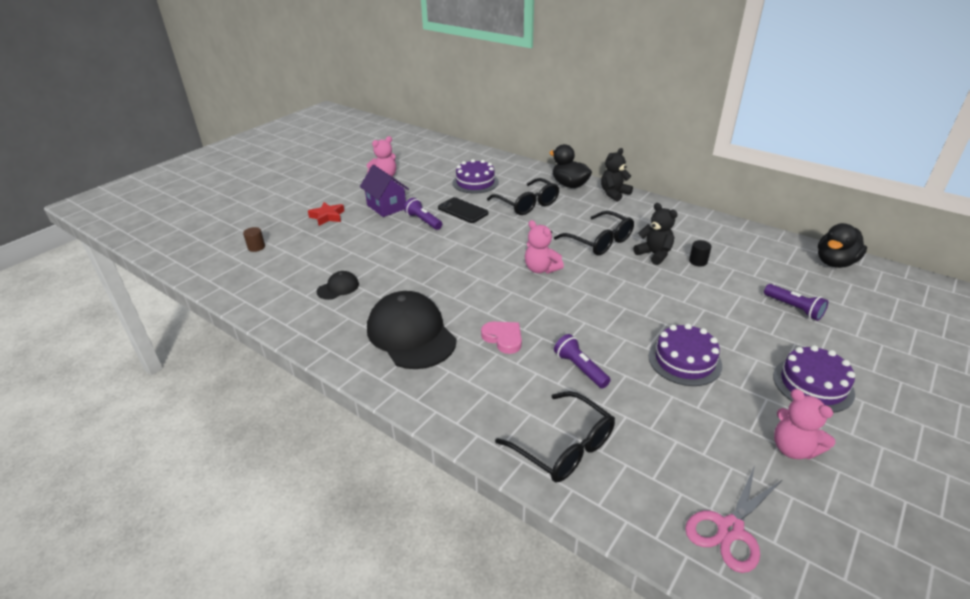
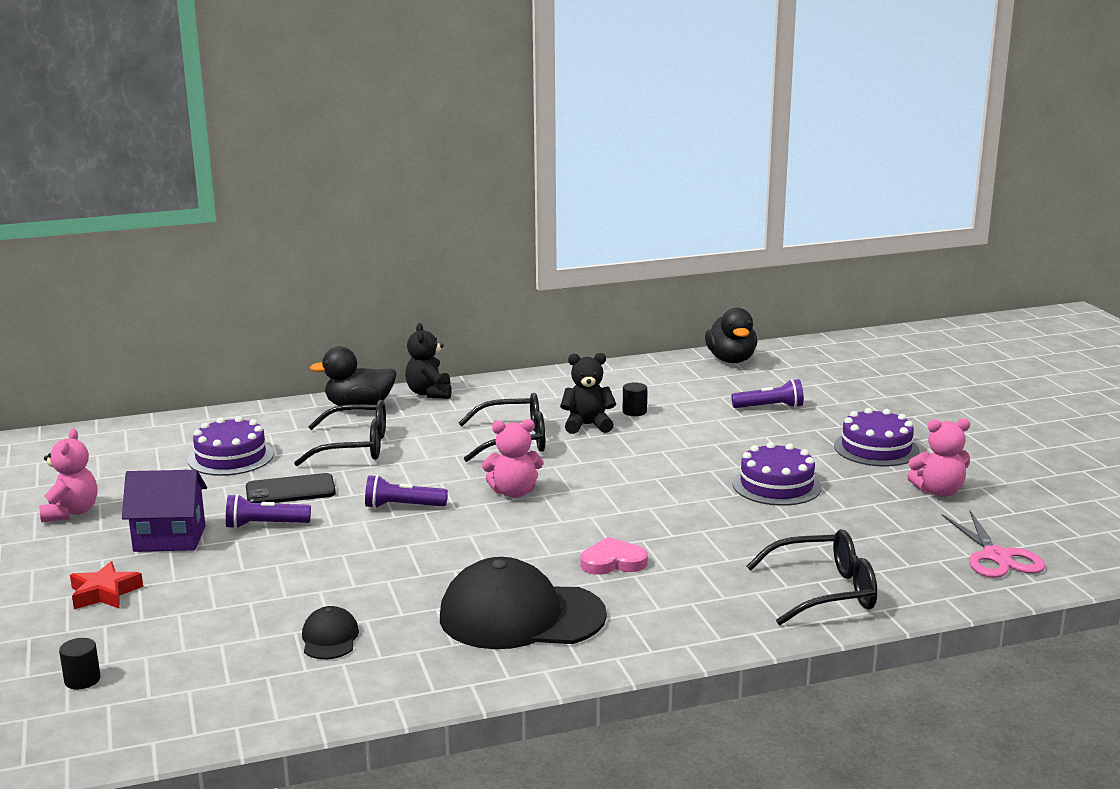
camera: 55 degrees left, 15 degrees down
(256, 247) = (82, 680): brown cylinder -> black cylinder
(580, 368) = (721, 539): purple flashlight -> purple flashlight (403, 506)

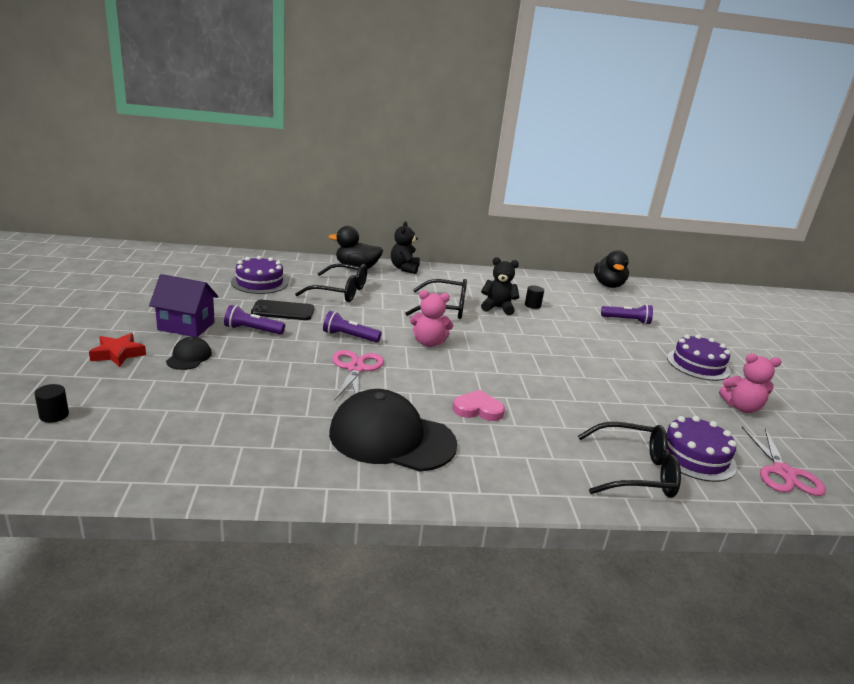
camera: 10 degrees right, 5 degrees up
(71, 512) = (139, 296): pink teddy bear -> none
(330, 638) = (244, 423): black cap -> black cap (189, 357)
(433, 545) = (356, 368): none -> pink scissors
(776, 485) = (617, 376): purple cake -> purple cake (694, 456)

